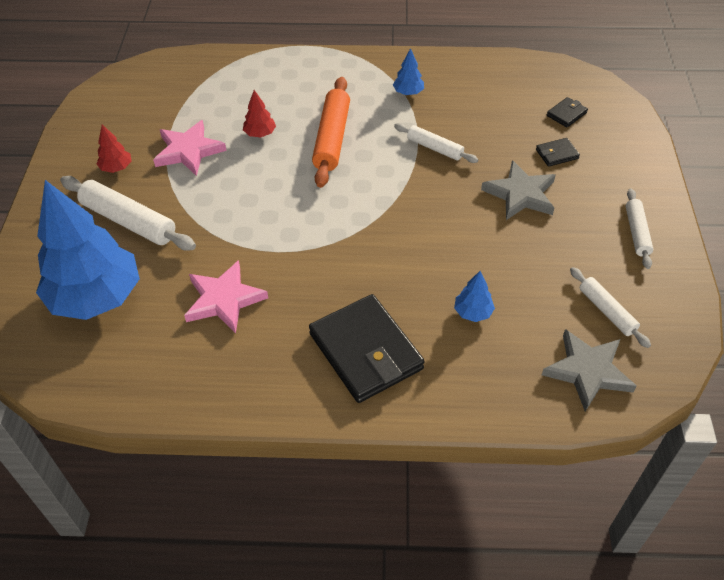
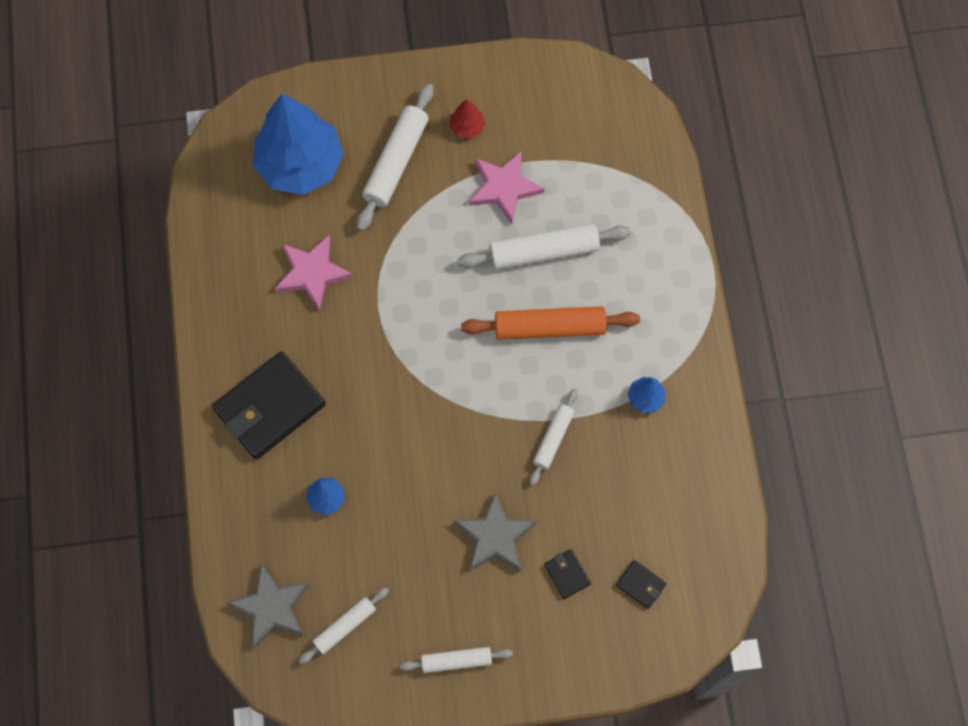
camera: 80 degrees right, 20 degrees up
(260, 134) = (544, 252): red tree -> white rolling pin

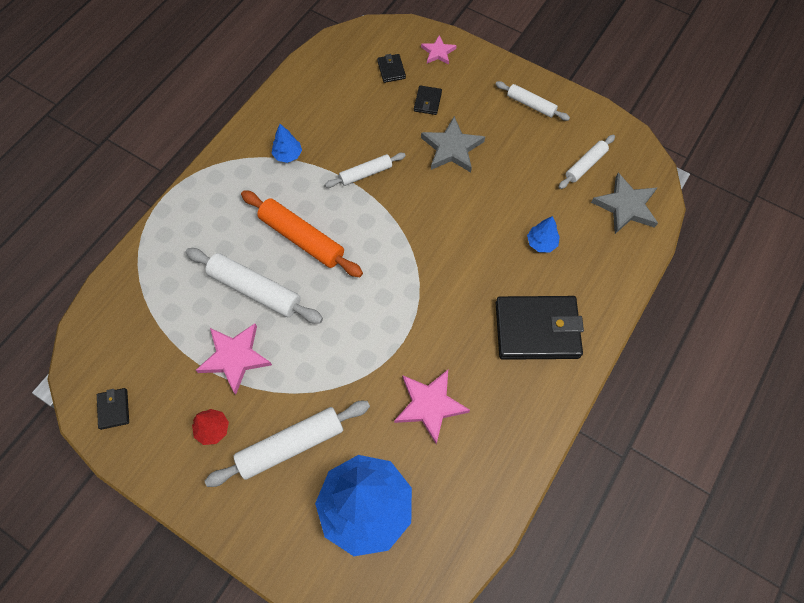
camera: 140 degrees left, 5 degrees down
(345, 626) = (585, 165): white rolling pin -> white rolling pin turned 45 degrees counterclockwise
(557, 83) = (114, 409): none -> black wallet
(612, 651) = (438, 52): none -> pink star

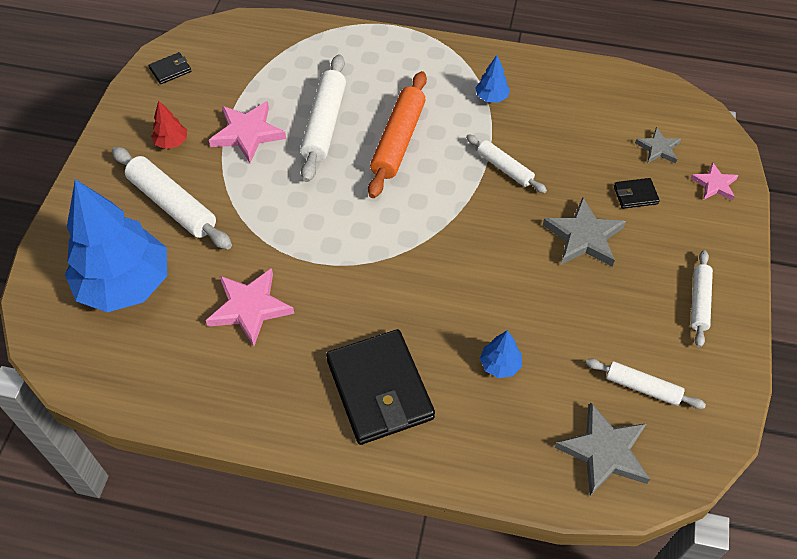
camera: 70 degrees right, 10 degrees down
(391, 70) = (658, 148): black wallet -> grey star

